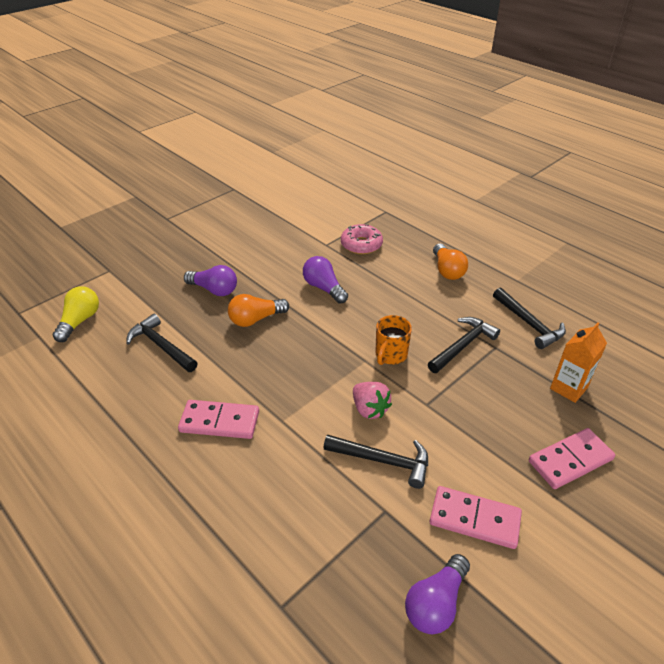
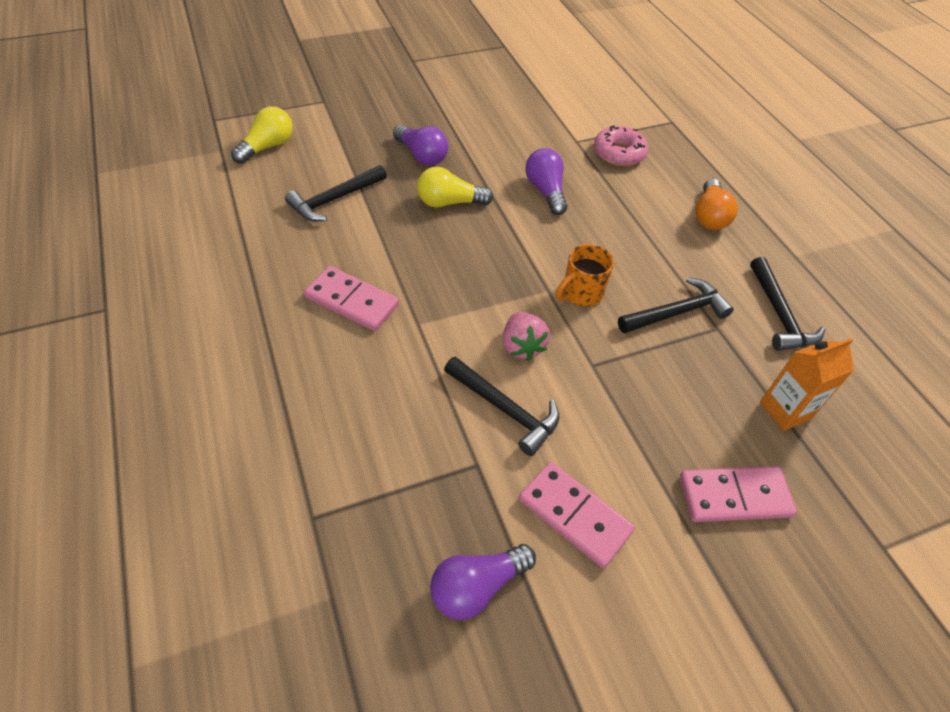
camera: 20 degrees right, 10 degrees up
(161, 346) = (334, 200): black hammer -> black hammer turned 105 degrees counterclockwise
(255, 319) = (449, 202): orange light bulb -> yellow light bulb

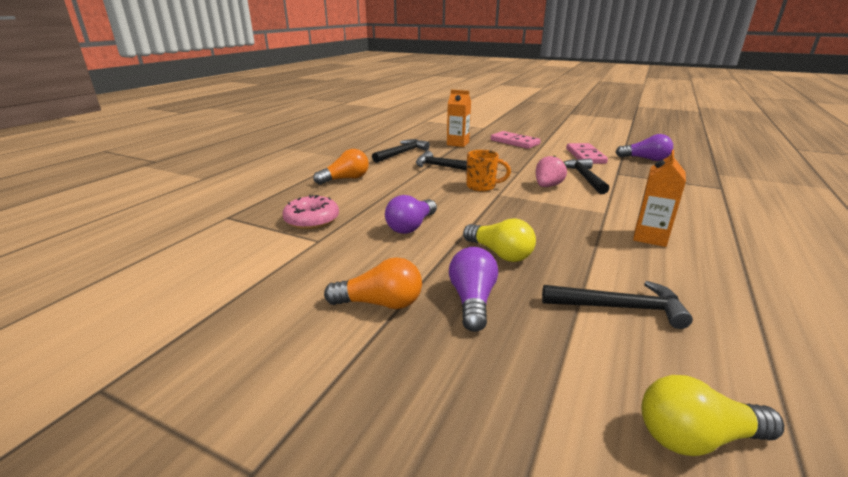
camera: 130 degrees left, 25 degrees down
(352, 301) = (650, 237): pink domino -> orange carton
(465, 127) = (380, 303): none -> orange light bulb

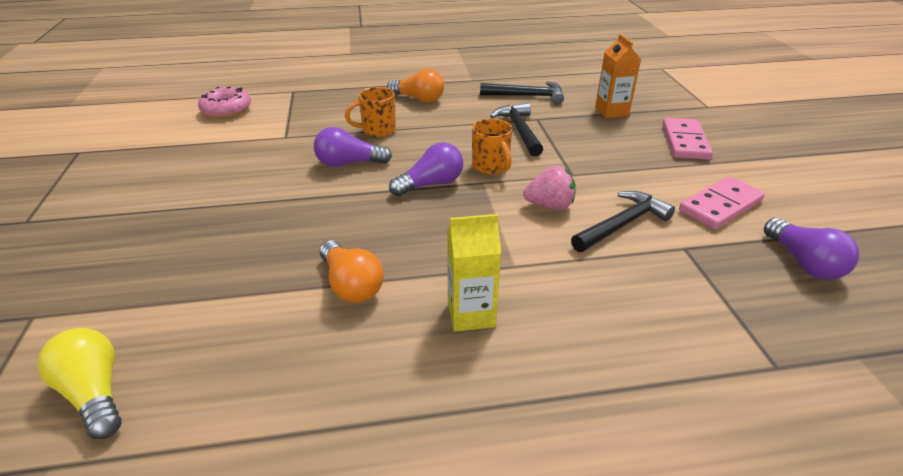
camera: 55 degrees right, 10 degrees up
(312, 220) = (318, 120): pink donut -> pink donut (226, 110)
(372, 204) = (377, 130): none -> orange mug
(380, 303) = (208, 196): orange light bulb -> orange light bulb (351, 285)
(472, 300) = (237, 234): purple light bulb -> purple light bulb (431, 184)
(500, 253) = (334, 223): yellow light bulb -> none
(619, 307) = (276, 318): black hammer -> none
(650, 237) = (471, 314): orange carton -> yellow carton

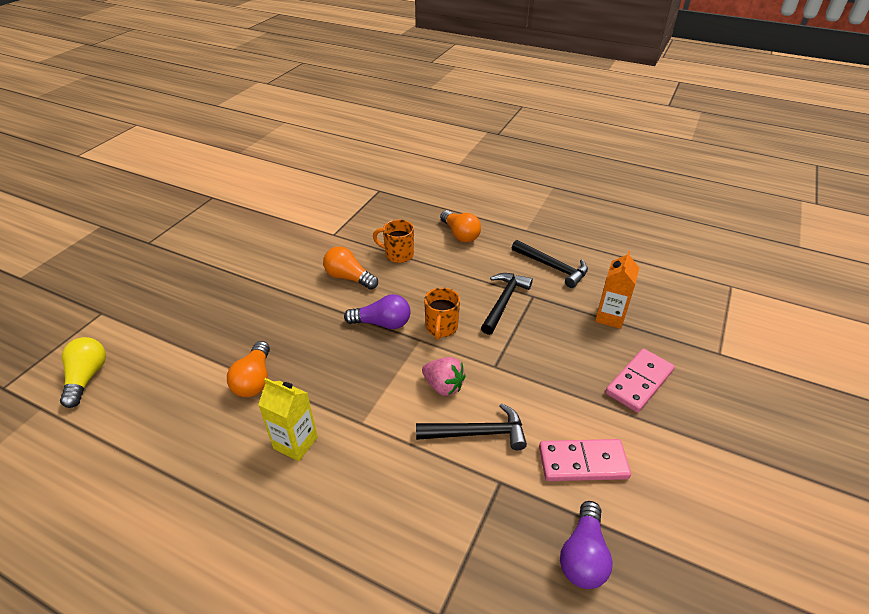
camera: 35 degrees right, 5 degrees up
(226, 110) = (321, 193): pink donut -> none
(349, 163) = (349, 278): purple light bulb -> orange light bulb

